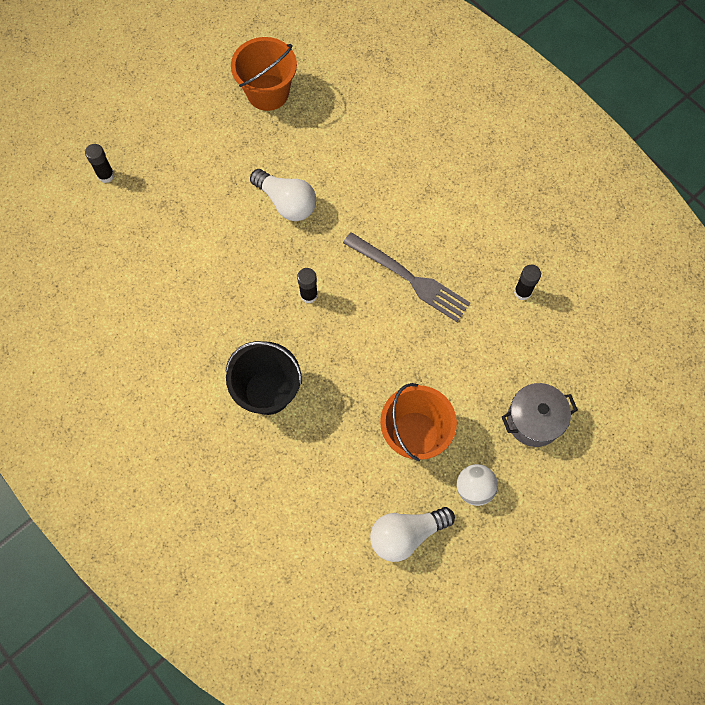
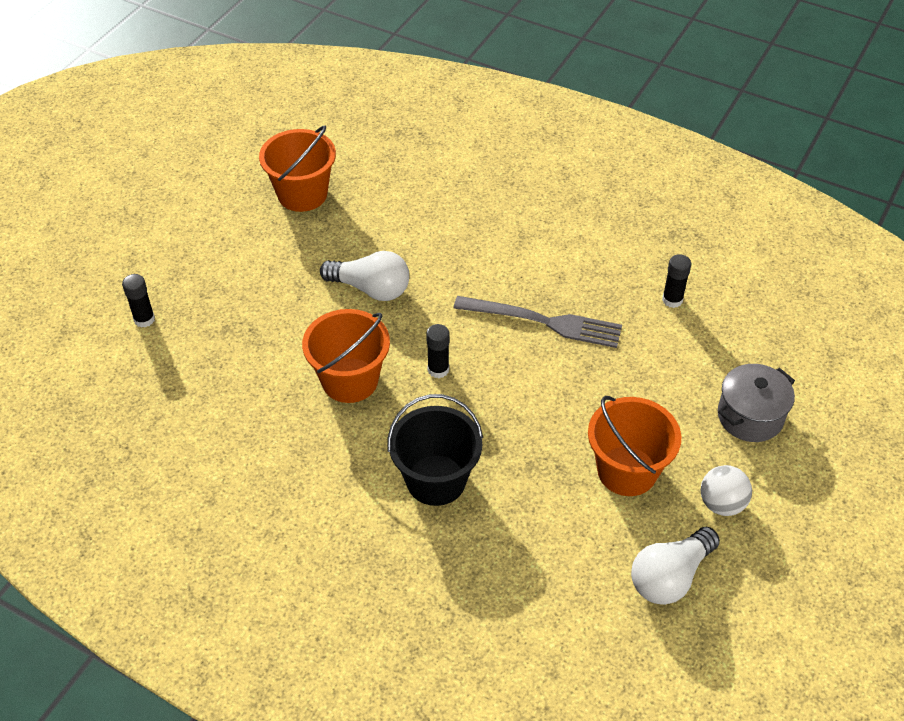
camera: 20 degrees left, 20 degrees down
(238, 282) = (350, 380): none -> orange bucket

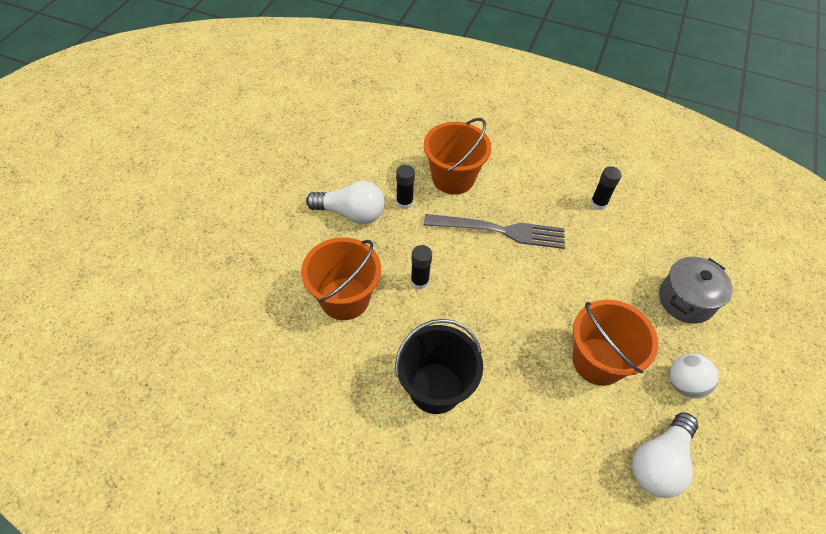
camera: 10 degrees left, 5 degrees up
(144, 319) = (155, 257): black glue stick -> black glue stick (404, 202)
(302, 194) = (282, 136): orange bucket -> orange bucket (453, 178)

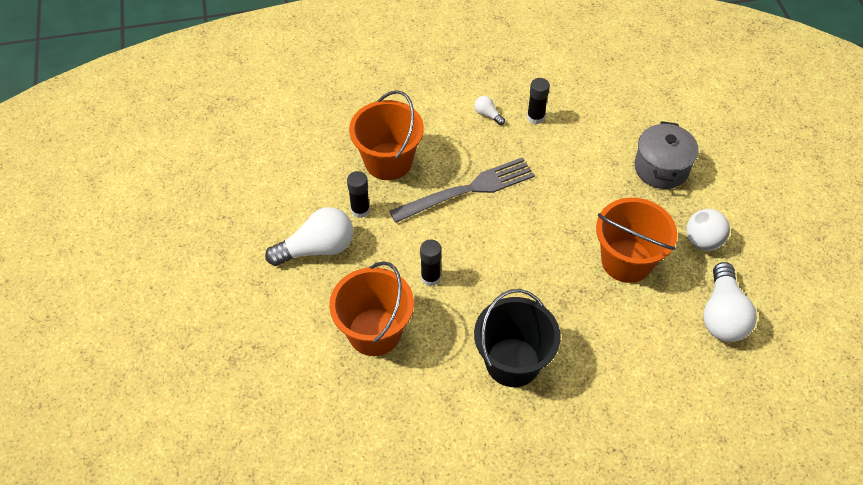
camera: 30 degrees left, 0 degrees up
(559, 182) = (488, 115): none -> white light bulb

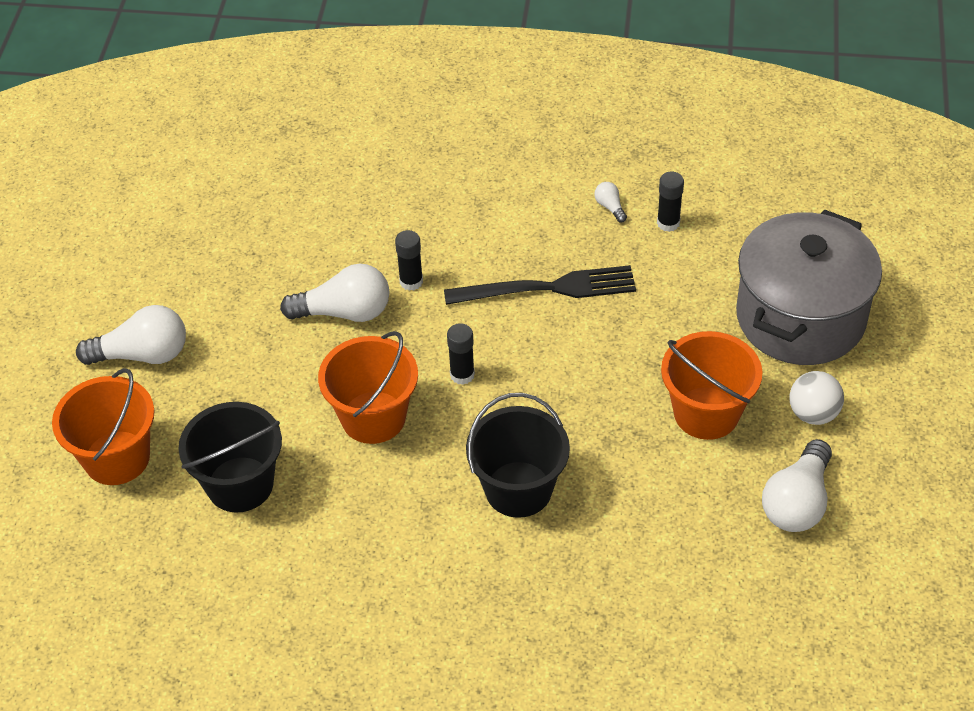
camera: 20 degrees right, 5 degrees down
(162, 327) = (142, 354): none -> white light bulb
(287, 420) = (240, 484): none -> black bucket
(388, 161) = (466, 234): orange bucket -> orange bucket (117, 458)
(468, 190) = (548, 288): grey fork -> black fork
(661, 168) = (800, 317): grey pot -> grey pot, size x1.80

